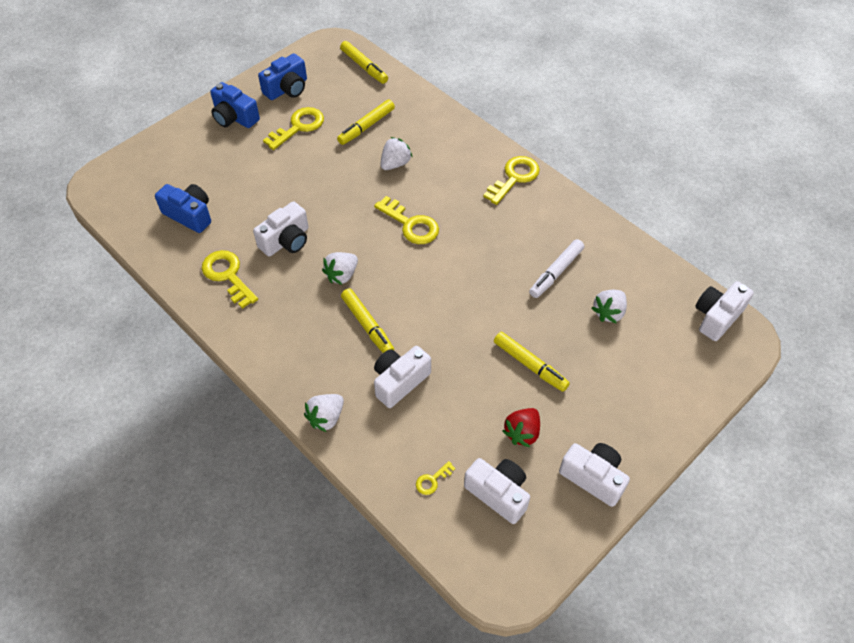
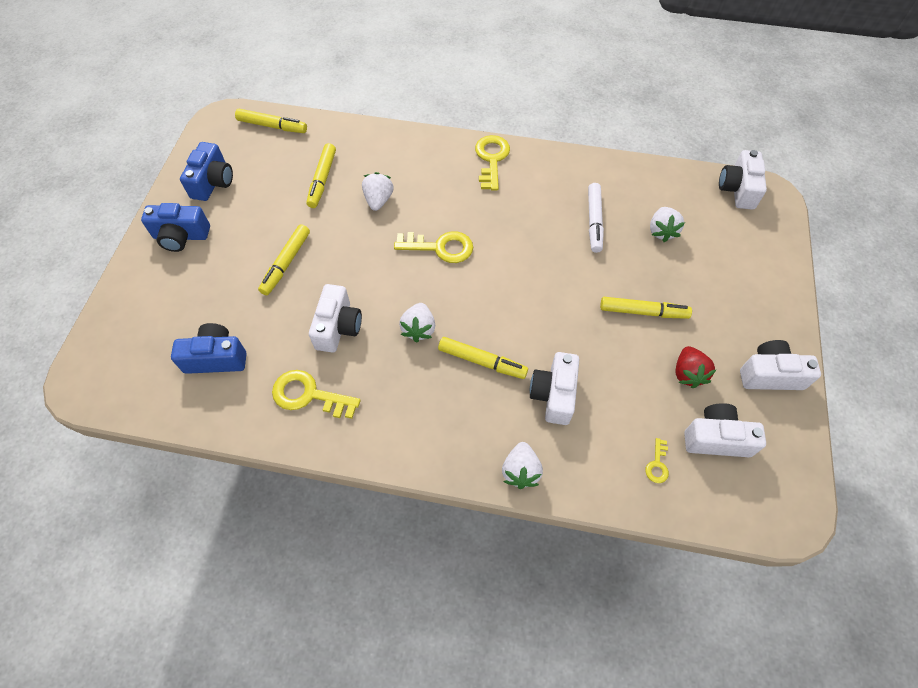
camera: 35 degrees left, 5 degrees up
(289, 175) = (286, 263): none -> yellow marker
(298, 127) = (256, 213): yellow key -> none

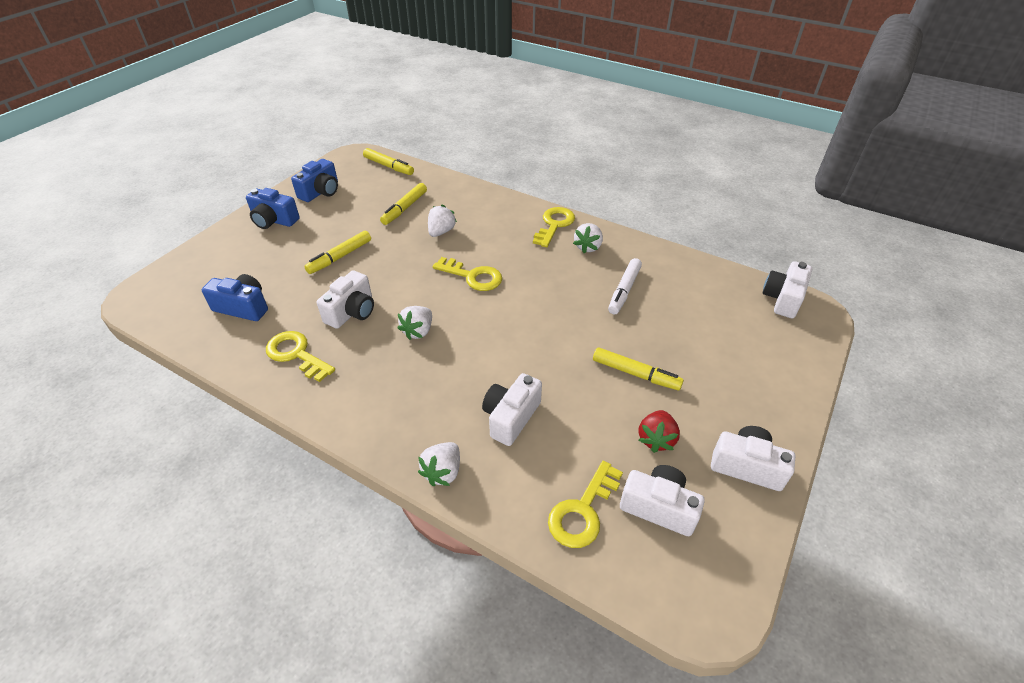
camera: 20 degrees right, 15 degrees down
(482, 361) = (459, 371): yellow marker -> none
(657, 464) = (583, 511): yellow key -> yellow key, size x2.03
(661, 231) = (687, 314): white strawberry -> white strawberry (588, 247)

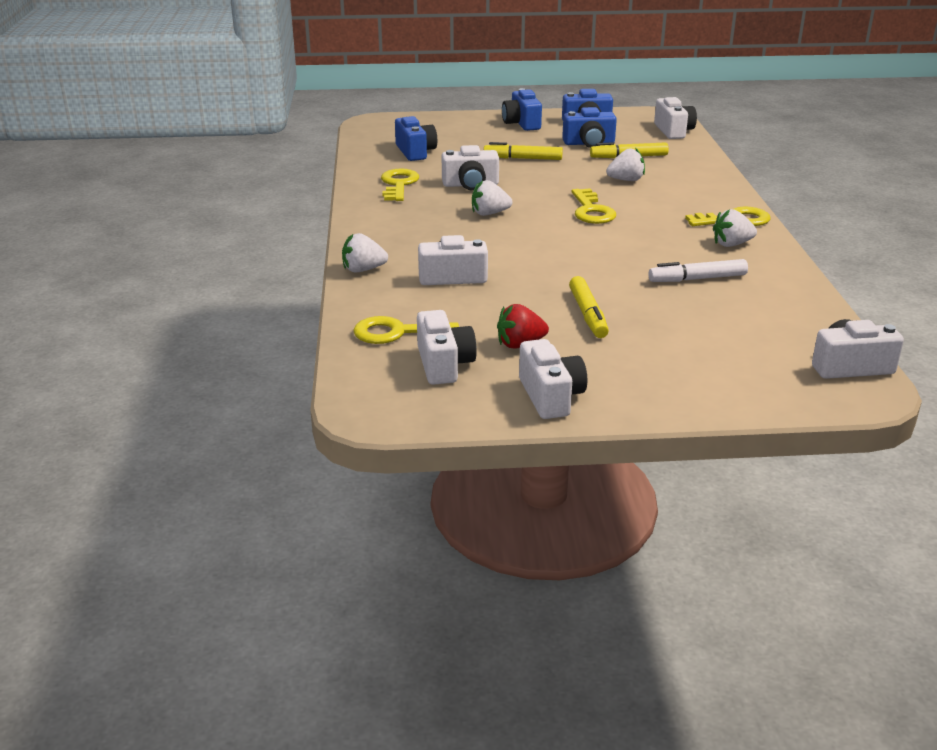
camera: 55 degrees right, 15 degrees down
(357, 211) = (589, 143): none -> blue camera
(389, 166) = (673, 131): yellow marker -> white camera

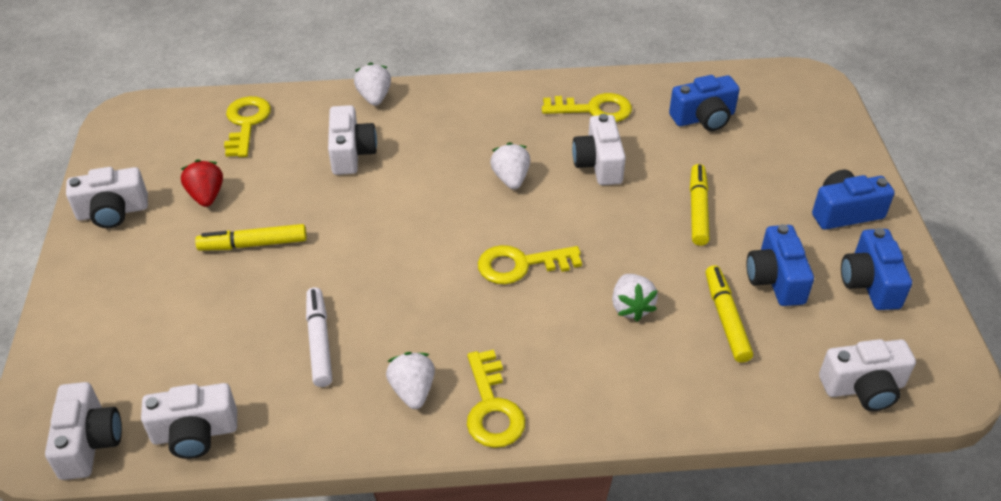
camera: 90 degrees right, 15 degrees up
(444, 364) = (185, 151): white camera -> white camera (195, 433)

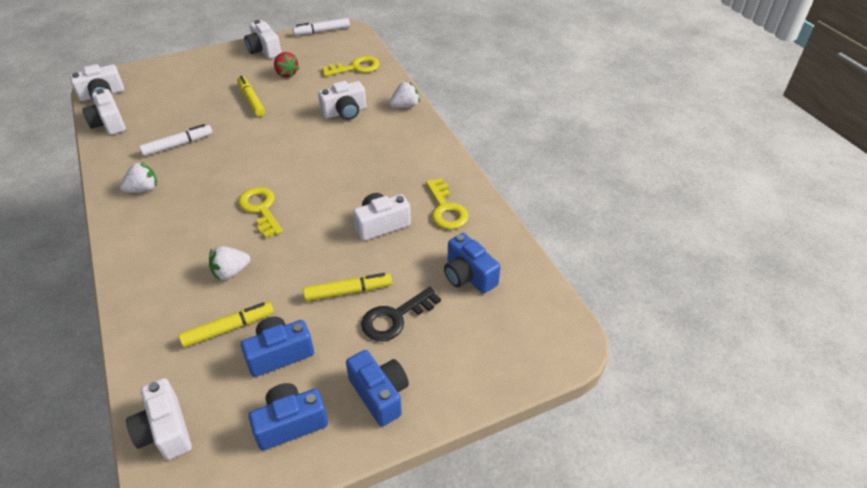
camera: 70 degrees right, 0 degrees up
(111, 139) = (322, 31): none -> white marker
(206, 196) = (286, 74): red strawberry -> red strawberry turned 90 degrees clockwise
(492, 408) = (132, 225): yellow key -> none
(511, 179) = (346, 185): white strawberry -> none
(748, 182) = (395, 318): none -> black key

